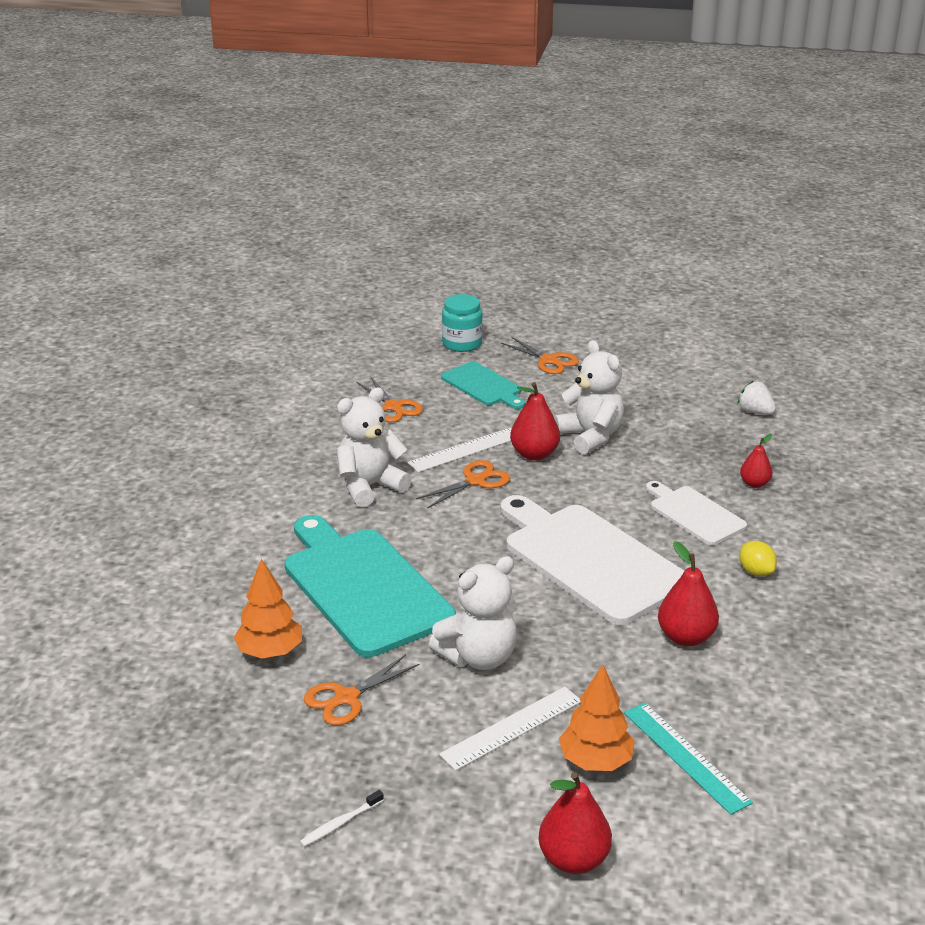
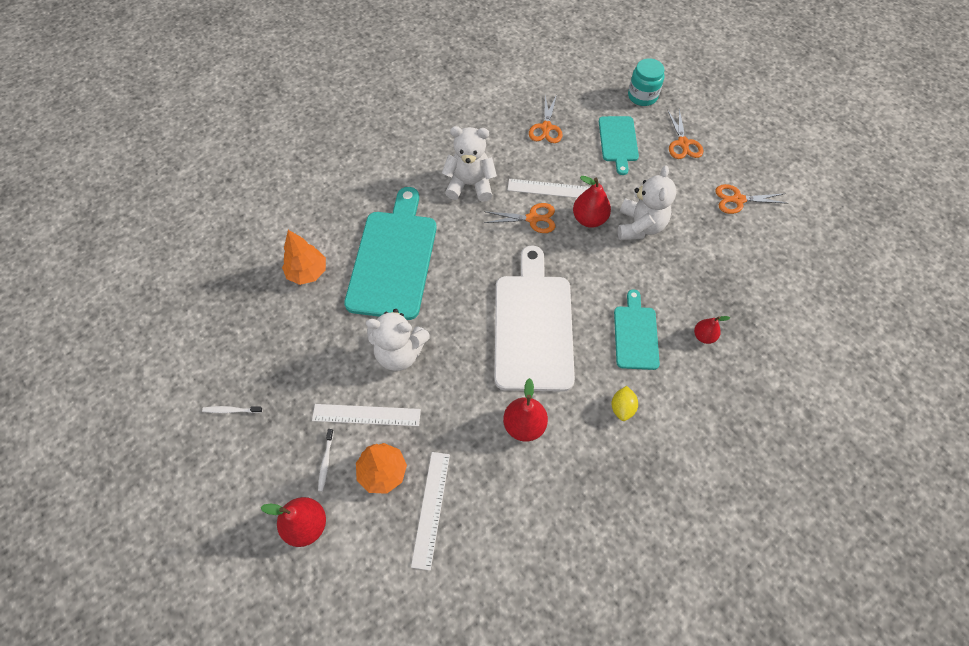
camera: 40 degrees right, 30 degrees up
(346, 698) = (311, 331): orange scissors -> orange scissors (738, 199)
(520, 794) = (326, 462): none -> white toothbrush
(685, 756) = (431, 508): turquoise ruler -> white ruler
(694, 514) = (635, 334): white cutting board -> turquoise cutting board
(755, 412) = (776, 274): white strawberry -> none

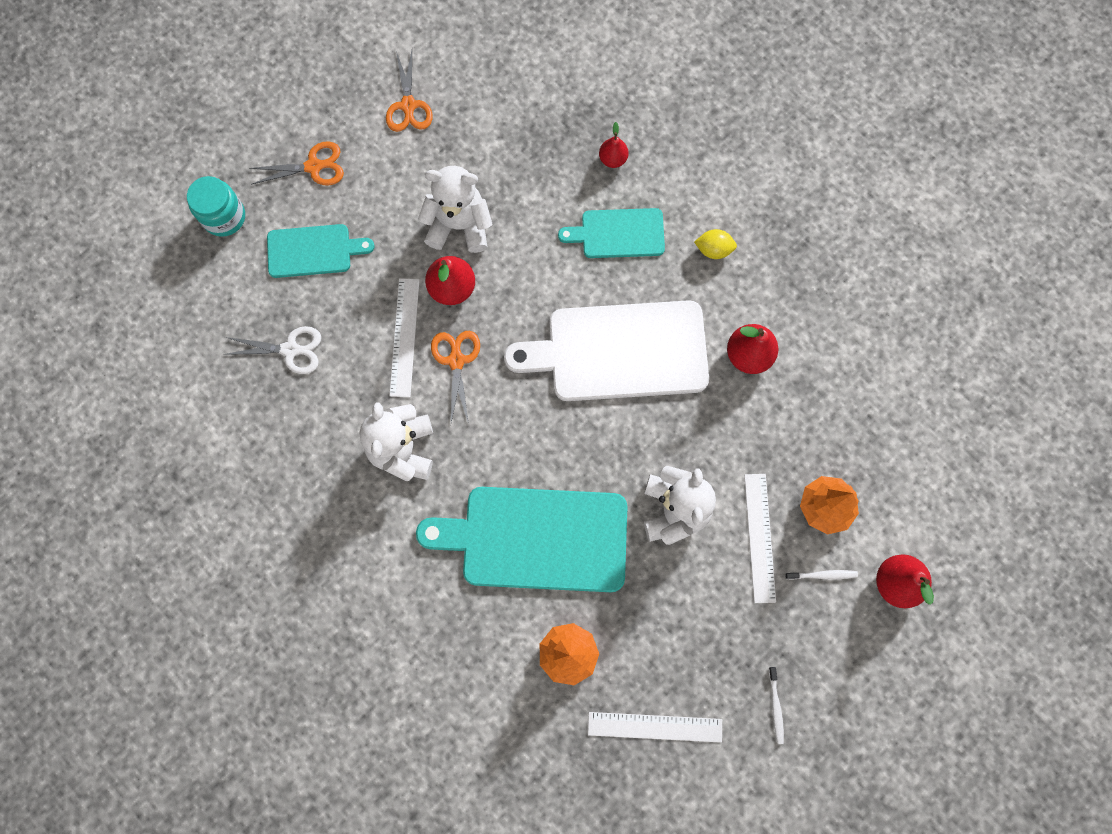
camera: 95 degrees left, 15 degrees up
(431, 508) = (856, 448): white ruler -> white ruler (655, 727)
(546, 127) = (290, 350): orange scissors -> white scissors

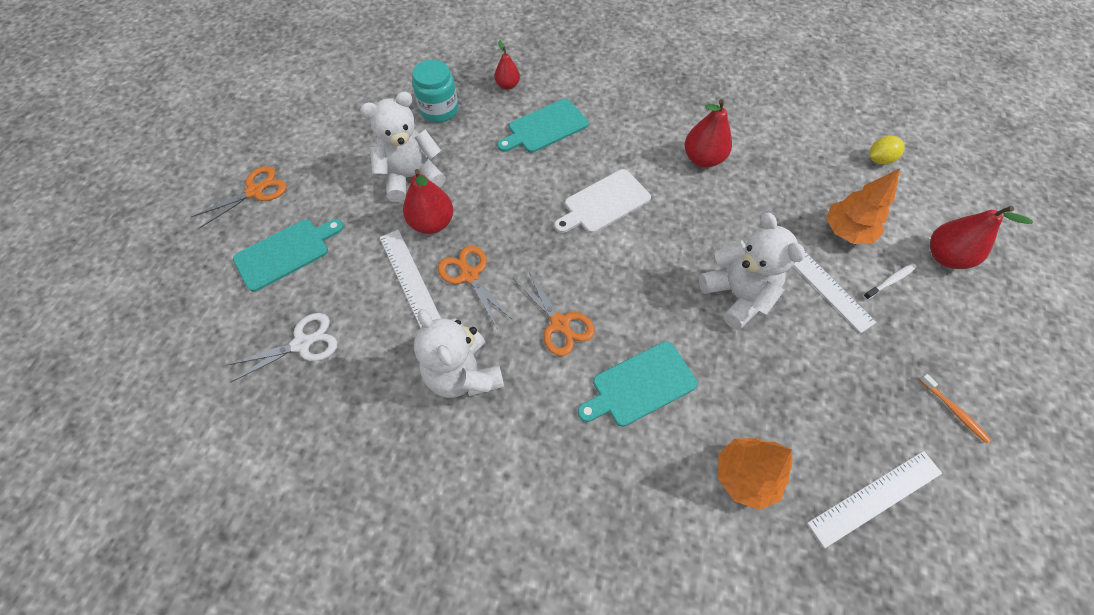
camera: 30 degrees left, 15 degrees down
(224, 217) = (182, 265): turquoise jar -> turquoise jar (439, 110)
(408, 105) = (320, 118): orange scissors -> orange scissors (559, 323)
(536, 539) = (640, 385): turquoise cutting board -> turquoise cutting board, size x0.54
(619, 352) = (604, 203): white cutting board -> white cutting board, size x0.54
(713, 249) = (623, 107): yellow lemon -> yellow lemon (879, 159)
(775, 707) = (954, 411): white toothbrush -> orange toothbrush

